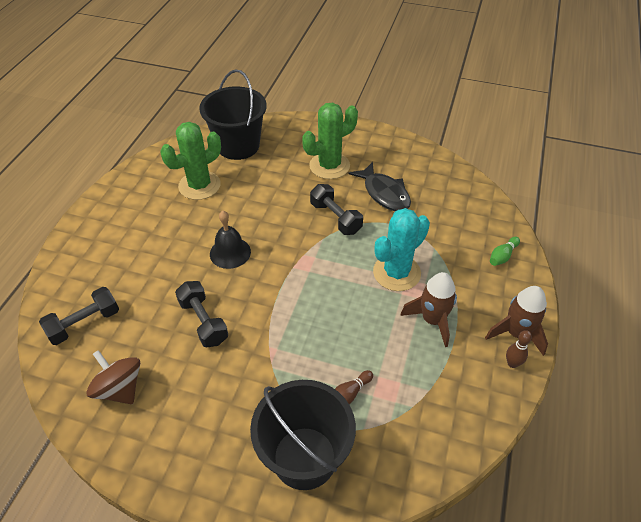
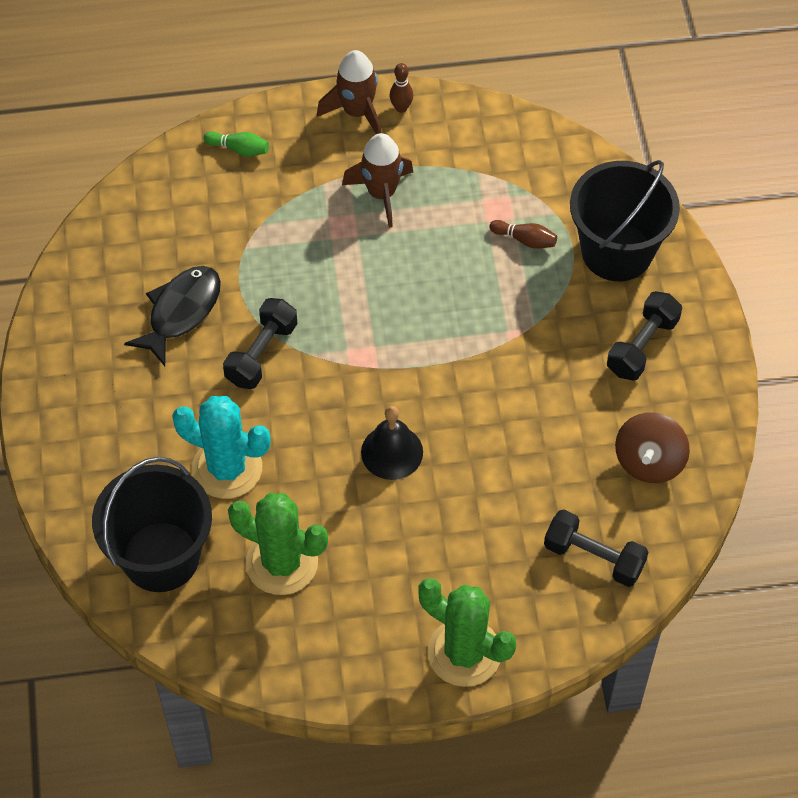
camera: 115 degrees left, 10 degrees up
(203, 321) = (515, 425): black dumbbell -> black dumbbell (642, 346)
(329, 166) = (151, 404): green cactus -> green cactus (464, 653)
(396, 273) = (326, 250): turquoise cactus -> turquoise cactus (227, 468)

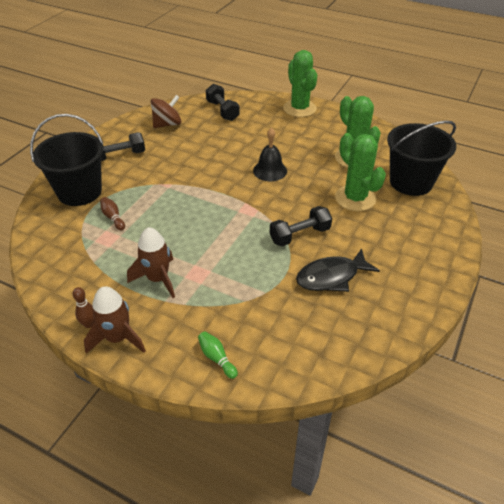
camera: 145 degrees left, 15 degrees down
(227, 468) = (355, 198): turquoise cactus -> green cactus

